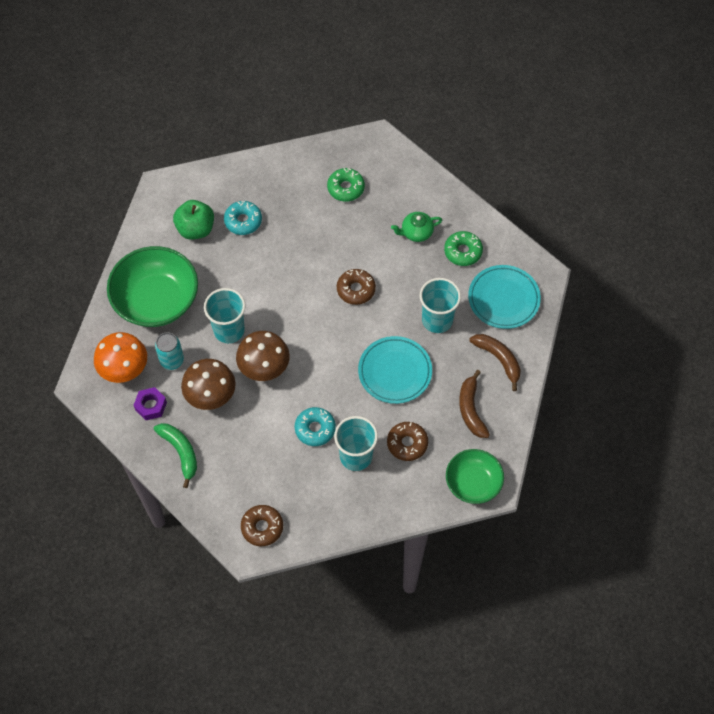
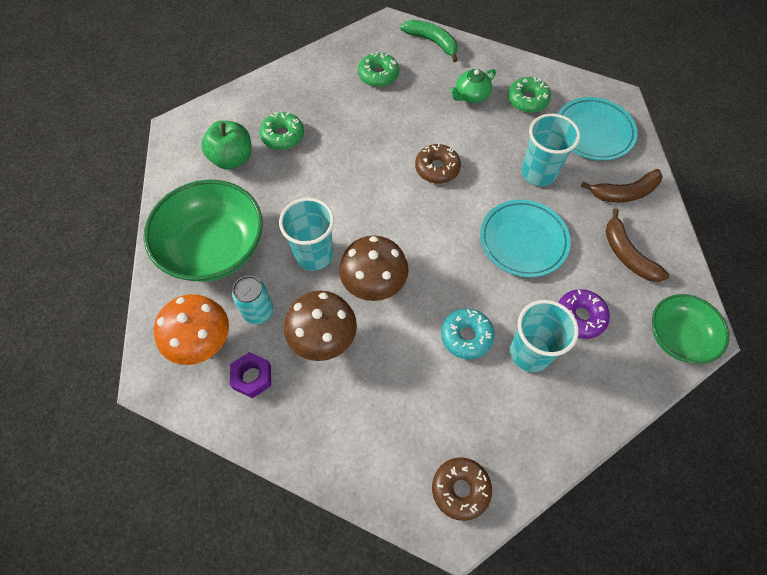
camera: 20 degrees left, 0 degrees up
(180, 452) = (313, 424): green banana -> green banana (432, 42)
(243, 221) = (282, 136): turquoise donut -> green donut
(407, 443) = (580, 317): brown donut -> purple donut
(498, 359) = (624, 192): brown banana -> brown banana turned 135 degrees clockwise

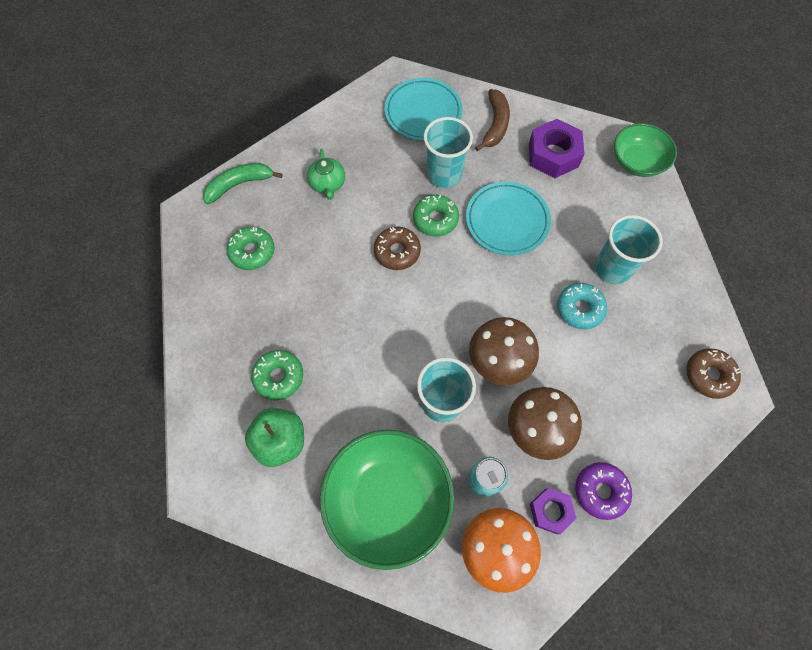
camera: 65 degrees left, 5 degrees up
(527, 100) = (360, 142): green donut -> green donut (435, 219)
(580, 317) = (594, 217): purple donut -> purple donut (600, 491)
(627, 254) = (553, 155): brown banana -> purple nut

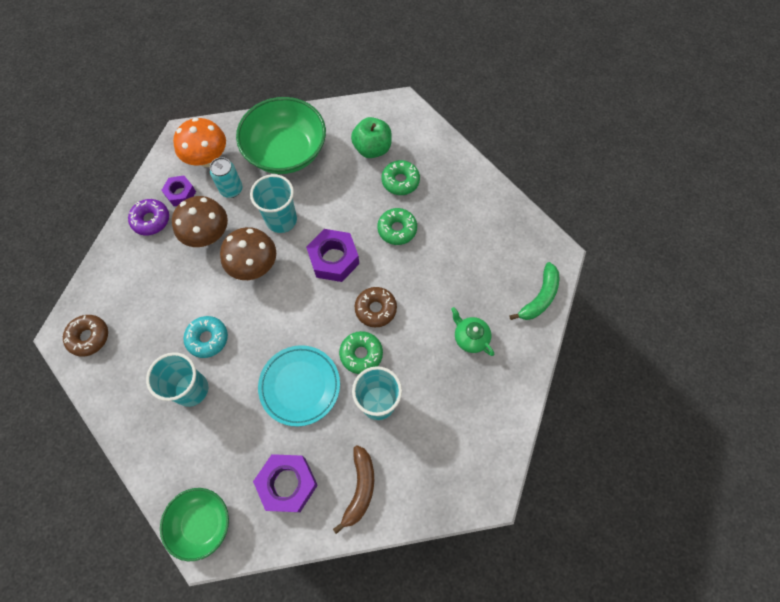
camera: 150 degrees right, 0 degrees up
(252, 252) = (484, 250): green donut -> green donut (397, 229)
(409, 324) = (334, 259): none -> purple nut
(423, 112) = (436, 462): turquoise plate -> none
(495, 125) = (360, 488): brown banana -> brown banana turned 150 degrees counterclockwise

